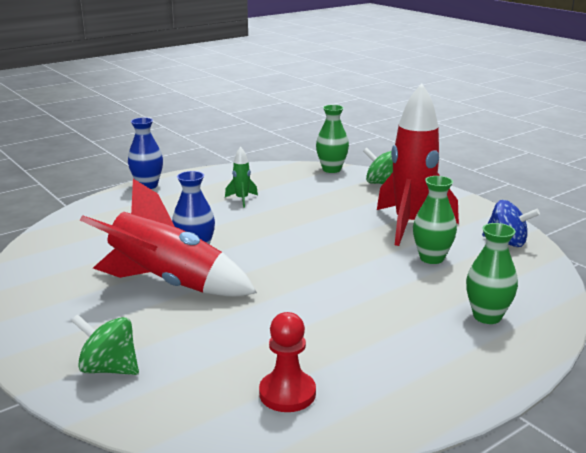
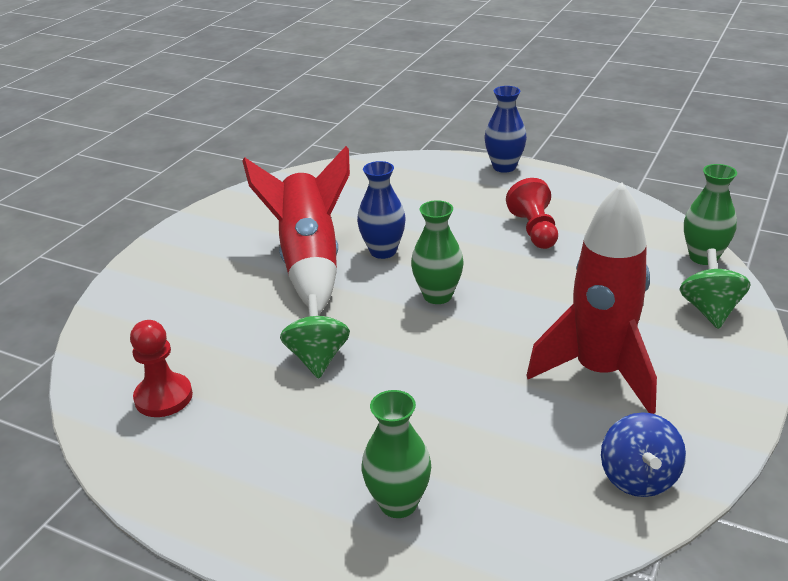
camera: 65 degrees right, 10 degrees up
(109, 368) = (157, 290): green spinning top -> green spinning top (317, 358)
(242, 199) = (534, 230): green rocket -> red pawn
(431, 258) = (517, 416): green vase -> green vase (437, 296)

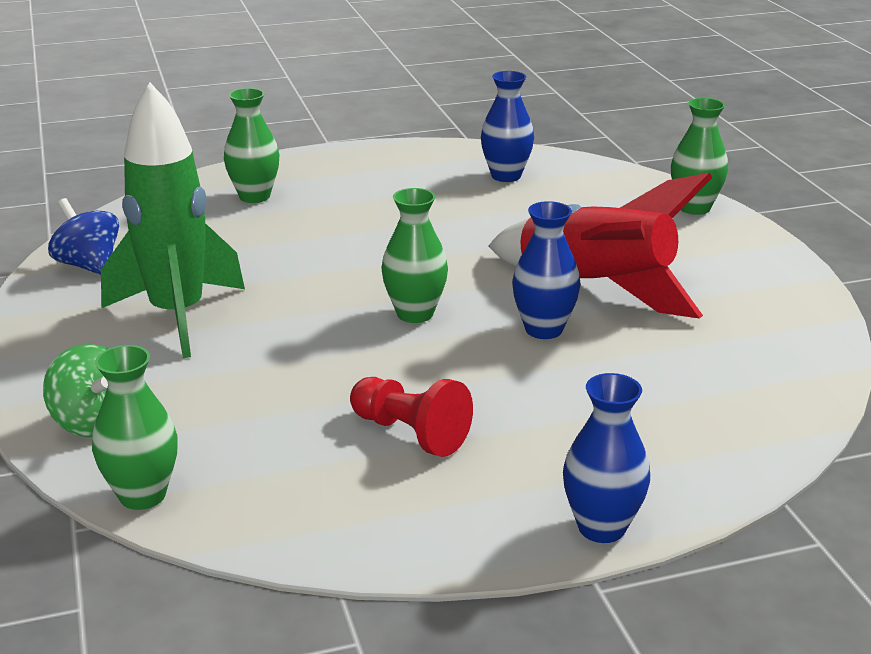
camera: 135 degrees right, 5 degrees down
(128, 289) = (694, 208): none -> green vase
(163, 397) = (506, 176): red pawn -> blue vase
(317, 358) = (440, 233): green spinning top -> none
(599, 373) = (178, 316): red rocket -> green rocket

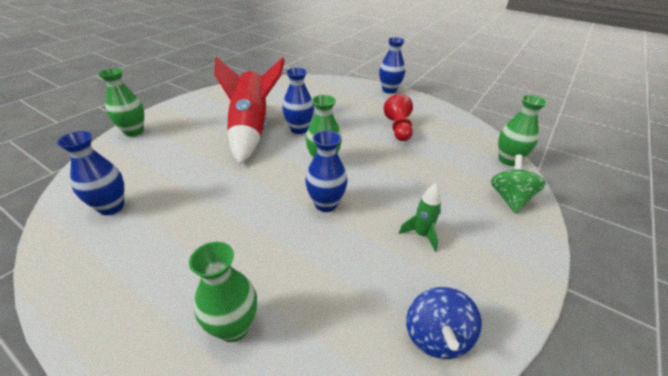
camera: 130 degrees left, 10 degrees up
(178, 316) = (421, 235): green rocket -> green rocket, size x0.42
(324, 281) = (326, 204): none -> blue vase

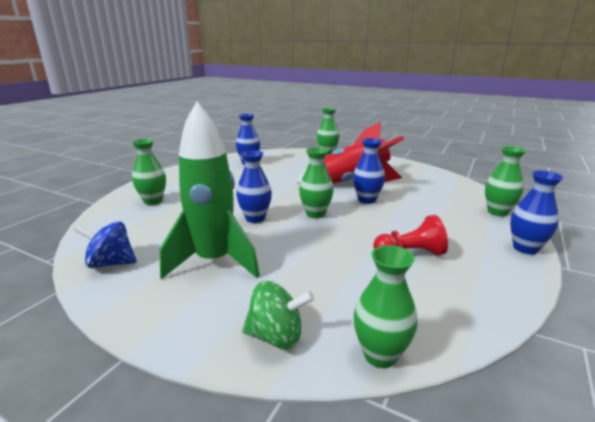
camera: 85 degrees right, 15 degrees down
(337, 83) = (497, 212): none -> green vase
(421, 235) = (214, 262): green rocket -> green rocket, size x2.38

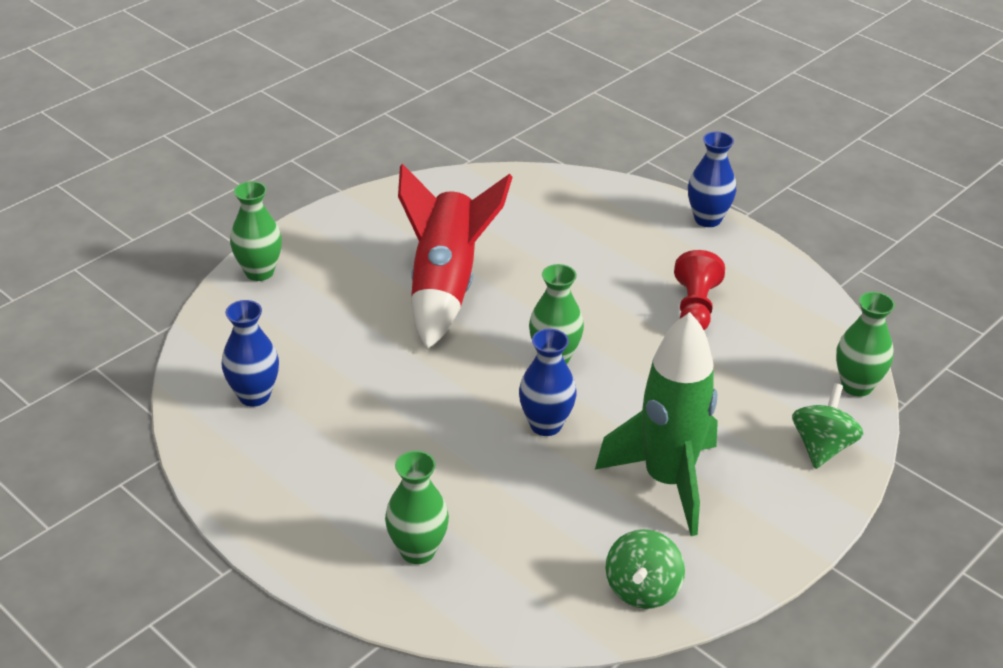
camera: 75 degrees left, 15 degrees up
(111, 263) = (642, 589): blue spinning top -> green spinning top
(366, 200) = (524, 293): blue vase -> none
(497, 212) = (612, 194): green vase -> none

